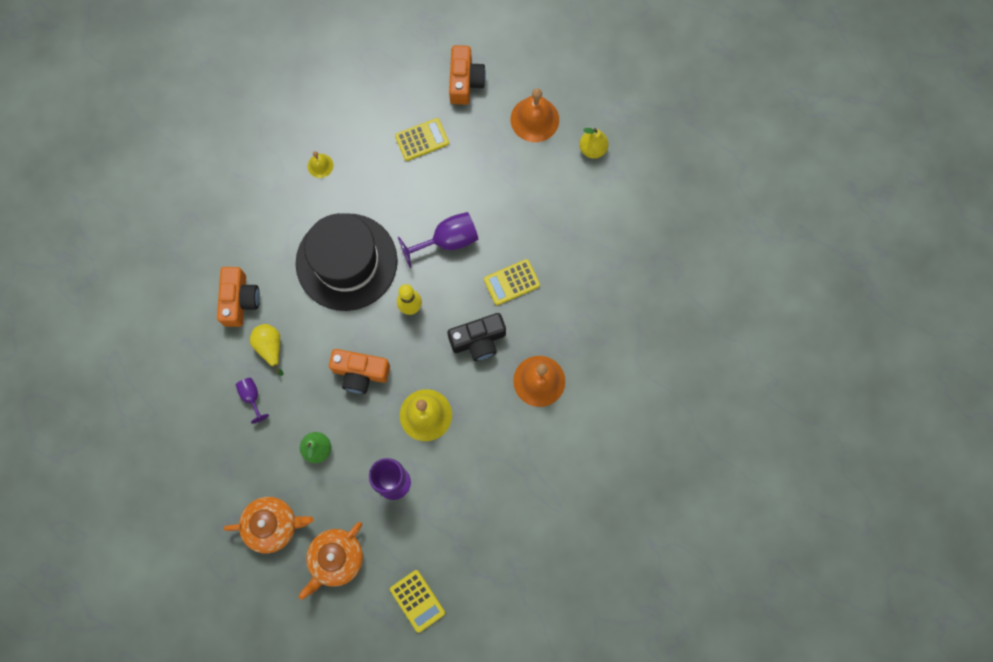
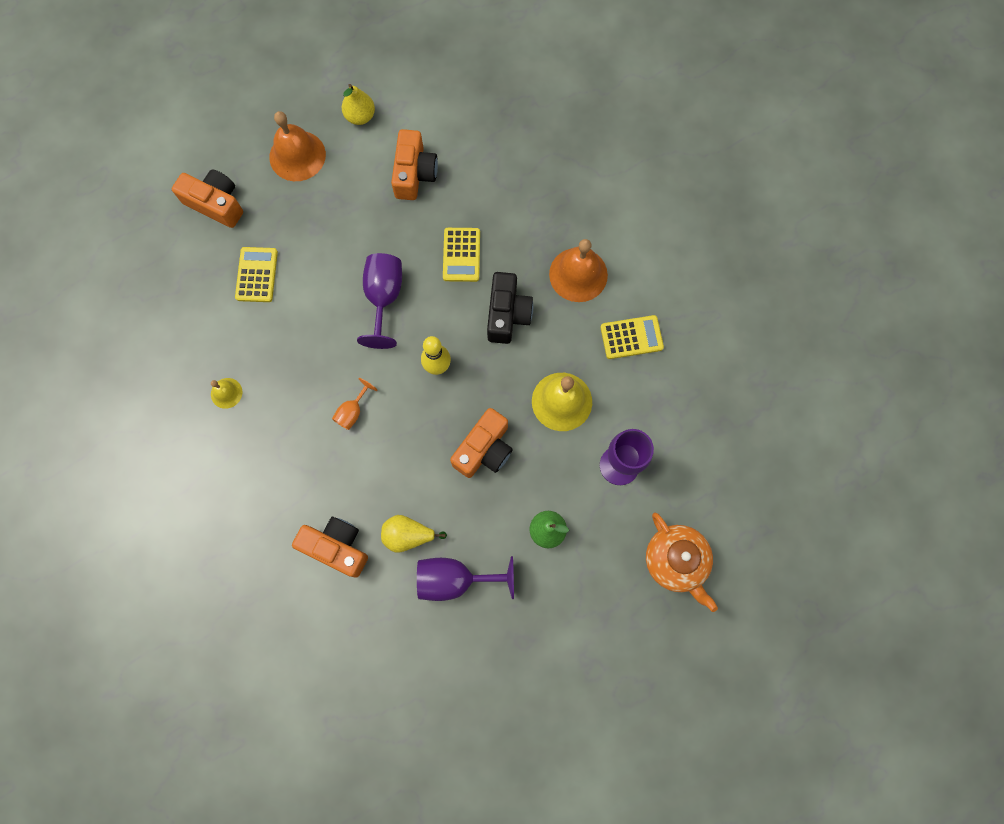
camera: 65 degrees left, 0 degrees up
(252, 397) = (455, 579): purple goblet -> purple goblet, size x1.81
(272, 525) = (610, 615): orange teapot -> none
(346, 262) = (352, 411): black hat -> orange goblet
(417, 601) = (754, 494): yellow calculator -> yellow calculator (631, 337)
(564, 214) = (414, 173): none -> orange camera

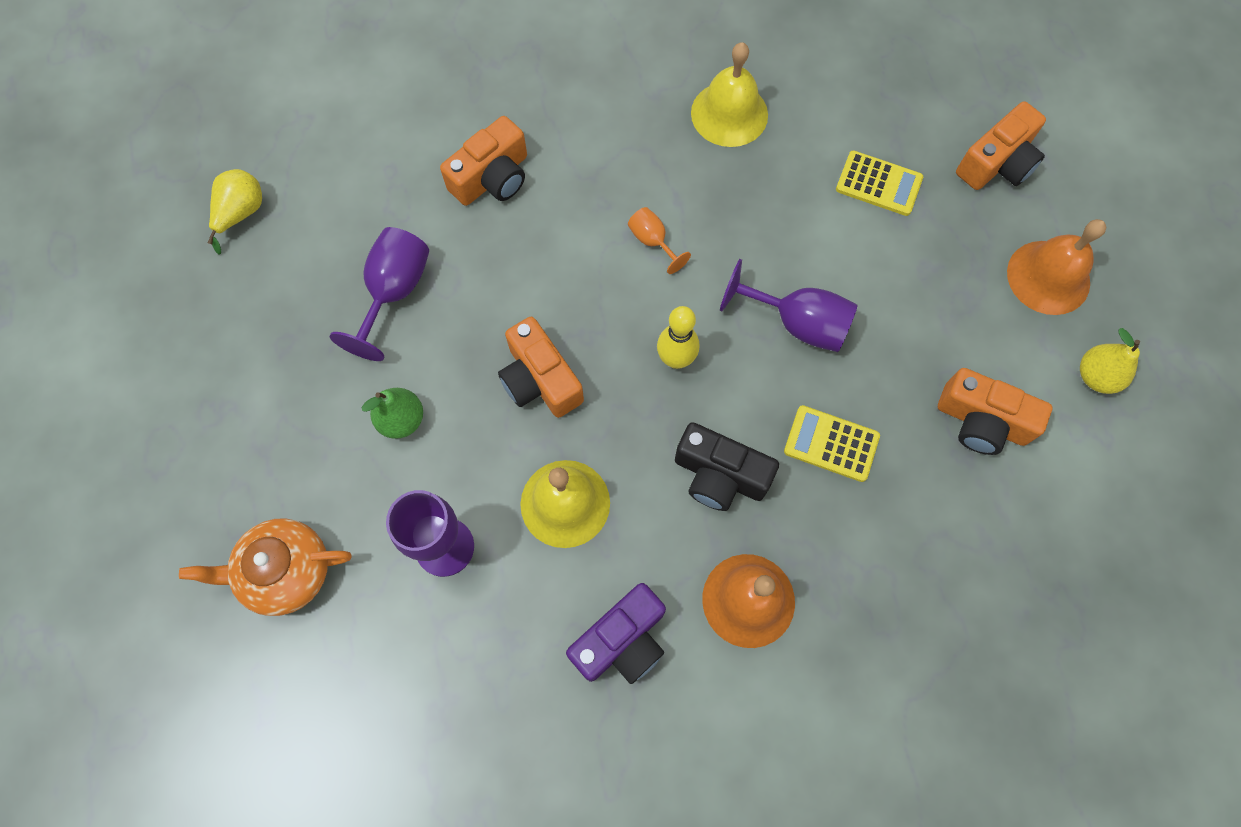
camera: 110 degrees right, 5 degrees down
(226, 393) = (729, 114): yellow bell -> yellow bell, size x1.91
(408, 535) = (471, 257): yellow pear -> yellow pear (241, 213)
(631, 337) = (622, 641): yellow calculator -> purple camera

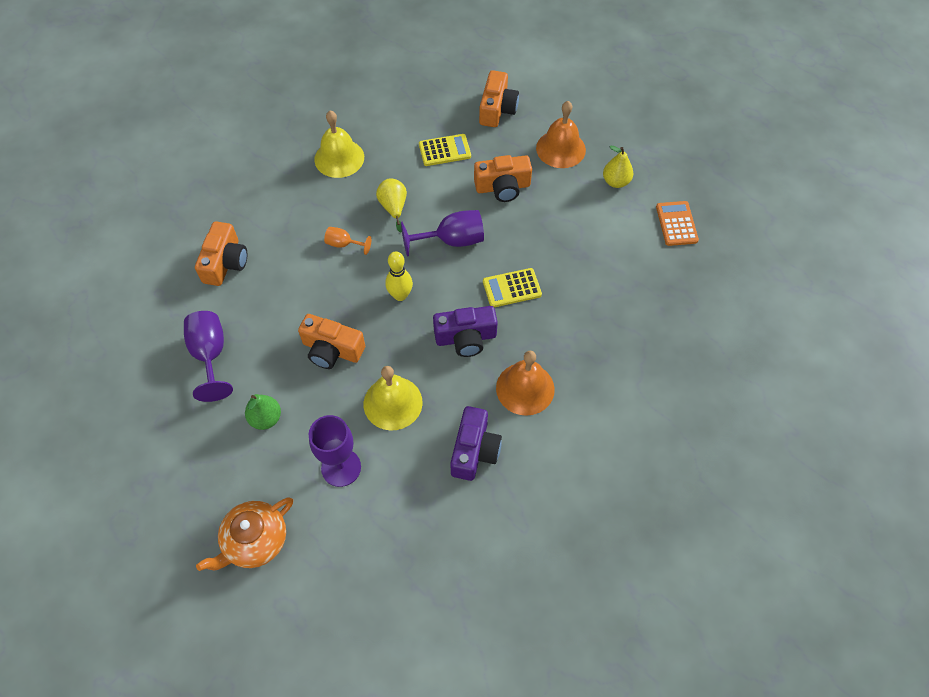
camera: 35 degrees left, 10 degrees down
(241, 213) = (78, 368): yellow pear -> yellow pear (393, 207)
(719, 475) = (466, 338): black camera -> purple camera
(981, 421) = (577, 234): orange camera -> orange camera (503, 187)
(1143, 498) = (676, 224): none -> orange calculator

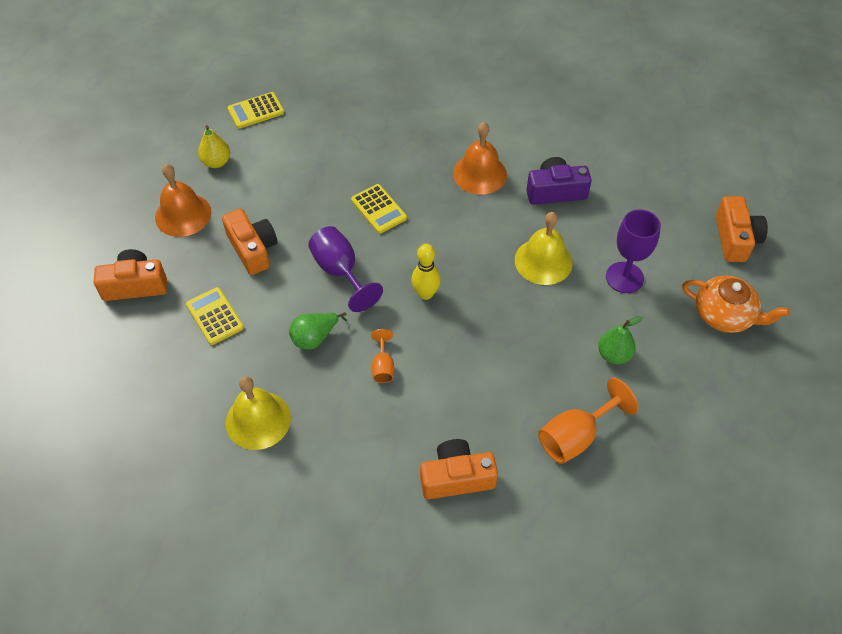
camera: 110 degrees left, 5 degrees down
(210, 355) = (575, 436): purple goblet -> orange goblet
(332, 350) = (514, 329): orange camera -> orange camera (735, 239)
(393, 207) = (315, 338): yellow pear -> green pear
(466, 338) = (449, 228): purple camera -> none
(676, 224) = (256, 111): orange calculator -> yellow calculator

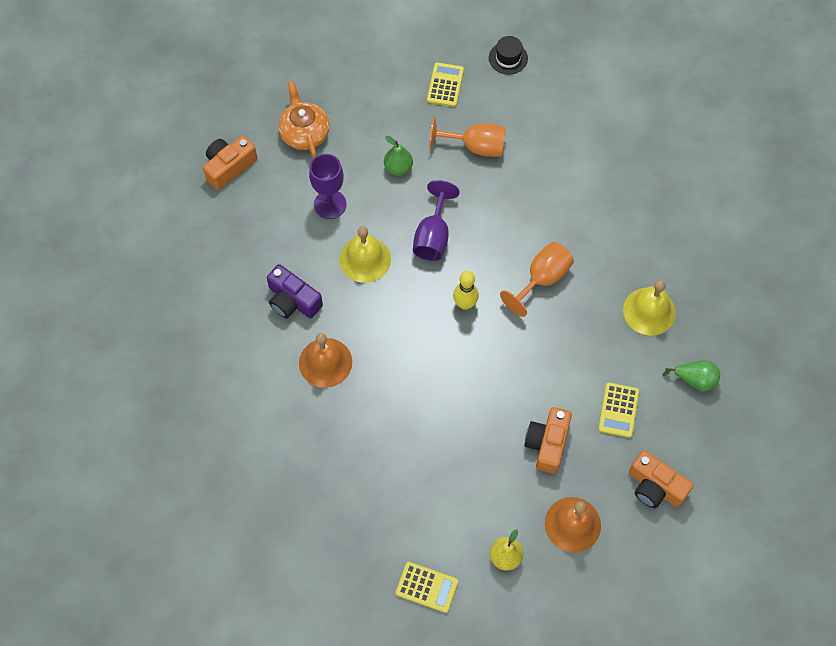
camera: 135 degrees left, 10 degrees up
(315, 338) = (566, 335): green pear -> green pear (695, 380)
(340, 272) = (504, 370): purple goblet -> purple goblet (433, 236)
(378, 209) = (427, 397): yellow calculator -> yellow calculator (445, 85)
(383, 367) = (542, 279): orange goblet -> orange goblet, size x1.81
(456, 477) = (565, 182): orange camera -> none
(661, 568) = (508, 58): none -> black hat

